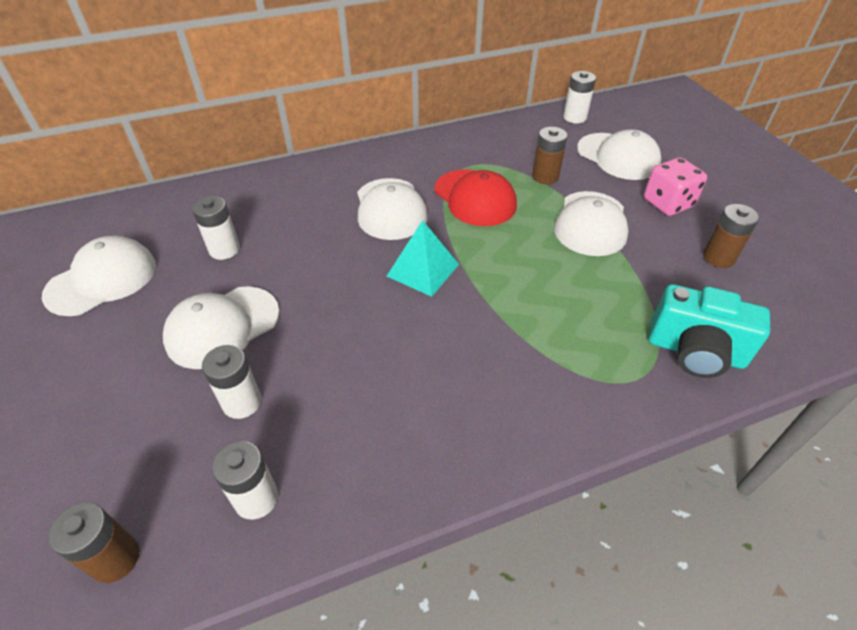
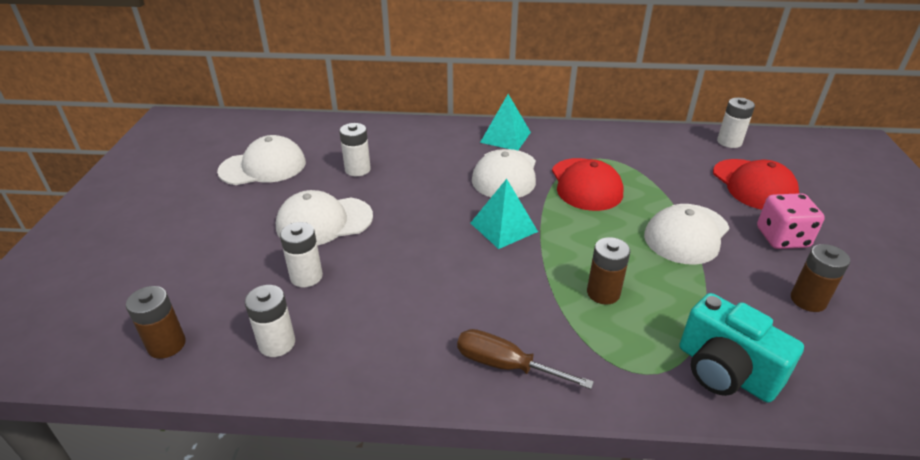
camera: 25 degrees right, 10 degrees down
(366, 166) = (505, 137): none -> turquoise pyramid
(511, 423) = (506, 365): none -> brown screwdriver
(545, 177) = (665, 184): brown battery -> brown battery (603, 293)
(618, 156) = (754, 185): white cap -> red cap

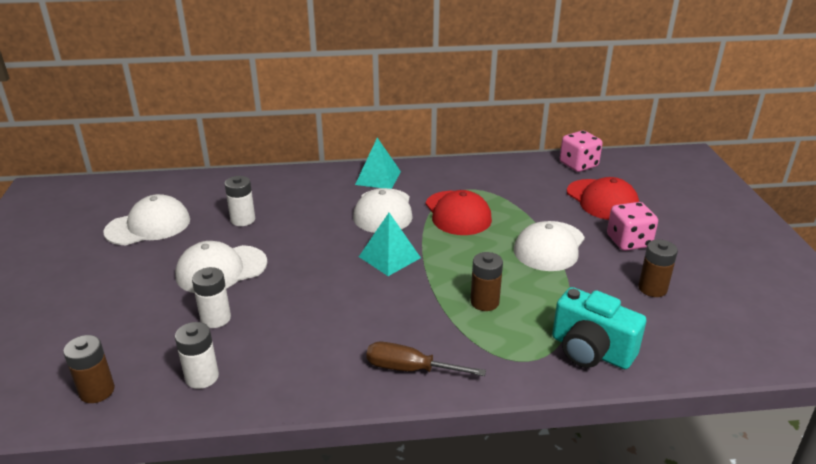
camera: 10 degrees left, 5 degrees down
(729, 142) = (578, 165): white battery -> pink dice

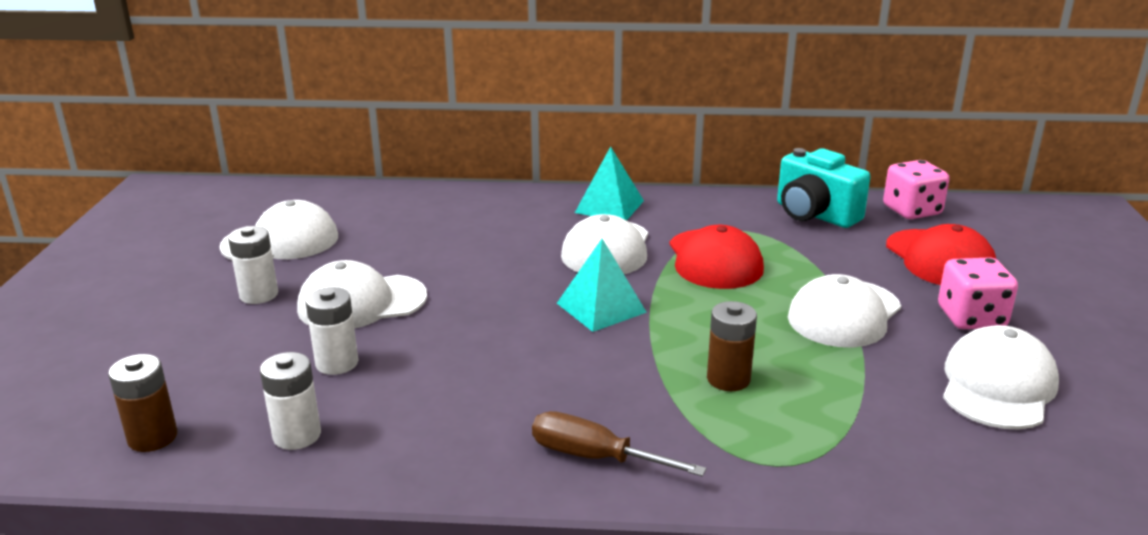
camera: 10 degrees right, 5 degrees down
(243, 220) = (408, 244): white battery -> white battery (259, 295)
(590, 351) = (880, 462): turquoise camera -> turquoise camera (814, 215)
(652, 289) = (997, 386): brown battery -> white cap

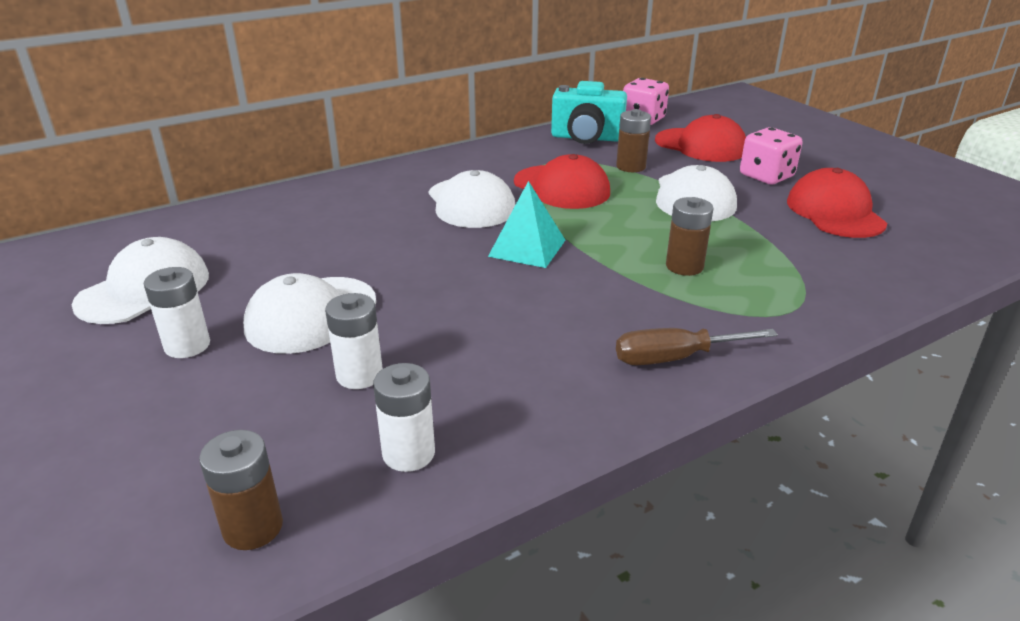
camera: 35 degrees left, 5 degrees up
(609, 206) = (429, 171): turquoise pyramid -> none
(820, 259) = (631, 167): none -> brown battery
(997, 386) = (835, 212): white cap -> red cap

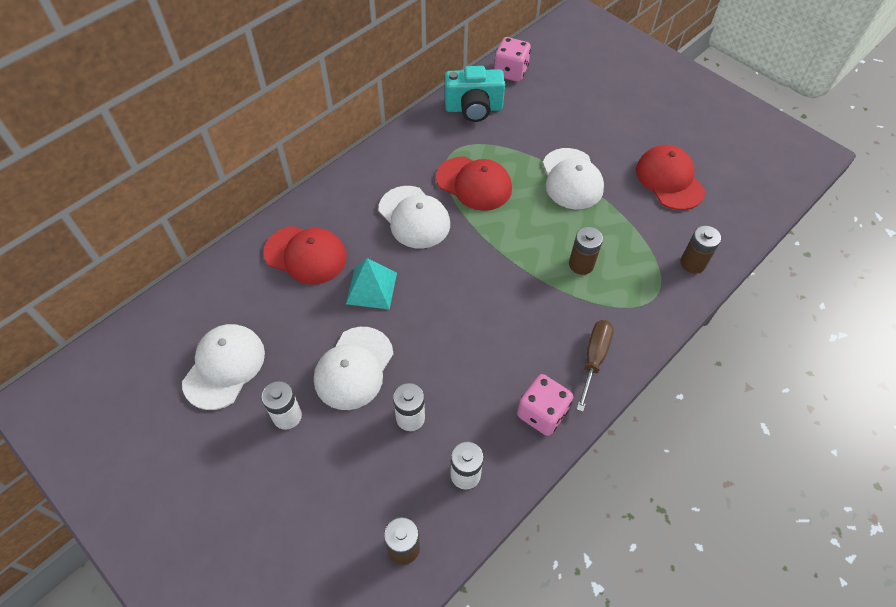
camera: 15 degrees left, 25 degrees up
(527, 248) = (472, 264): turquoise pyramid -> turquoise pyramid (371, 288)
(631, 167) = (517, 145): brown battery -> brown battery (692, 263)
(675, 358) = (594, 359): brown screwdriver -> brown screwdriver turned 135 degrees clockwise
(700, 145) = (563, 105): red cap -> red cap (305, 255)
(766, 176) = (617, 141): pink dice -> pink dice (542, 413)

